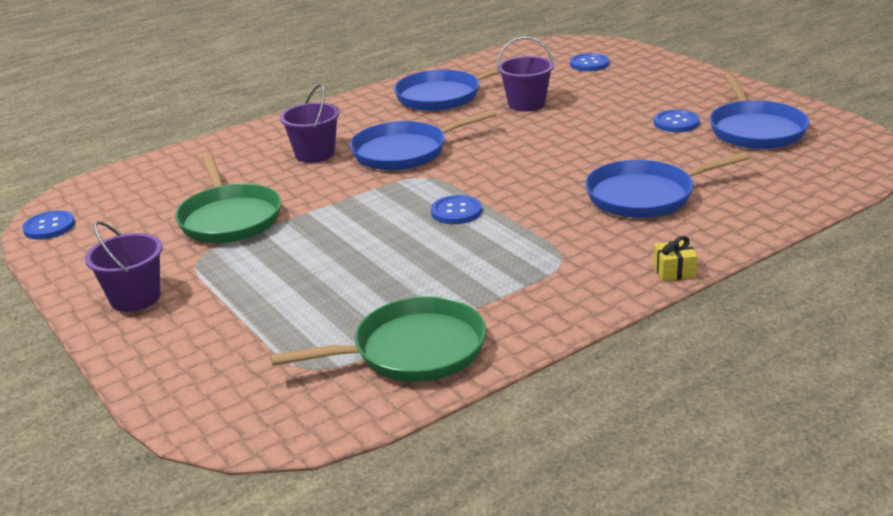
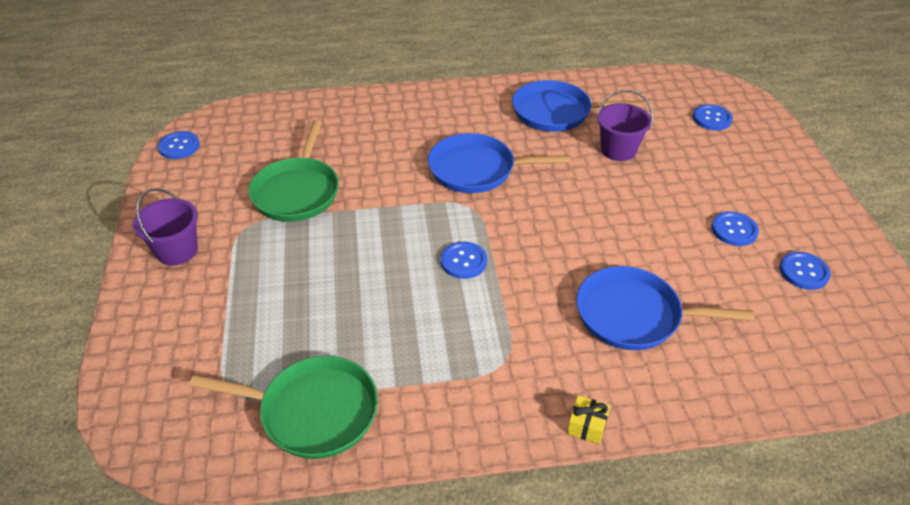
camera: 25 degrees right, 15 degrees up
(315, 154) = (408, 143): purple bucket -> none
(755, 130) = (803, 272): blue pan -> blue button

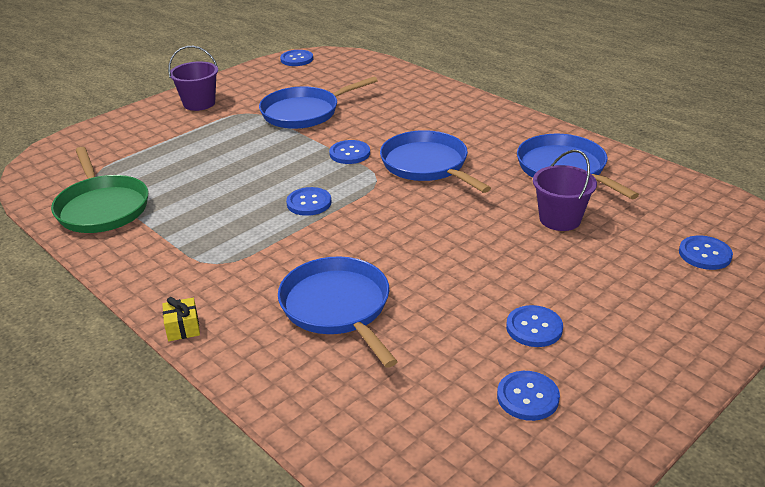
camera: 55 degrees right, 10 degrees down
(297, 191) = (304, 112): green pan -> blue pan
(408, 200) = (349, 153): none -> blue button

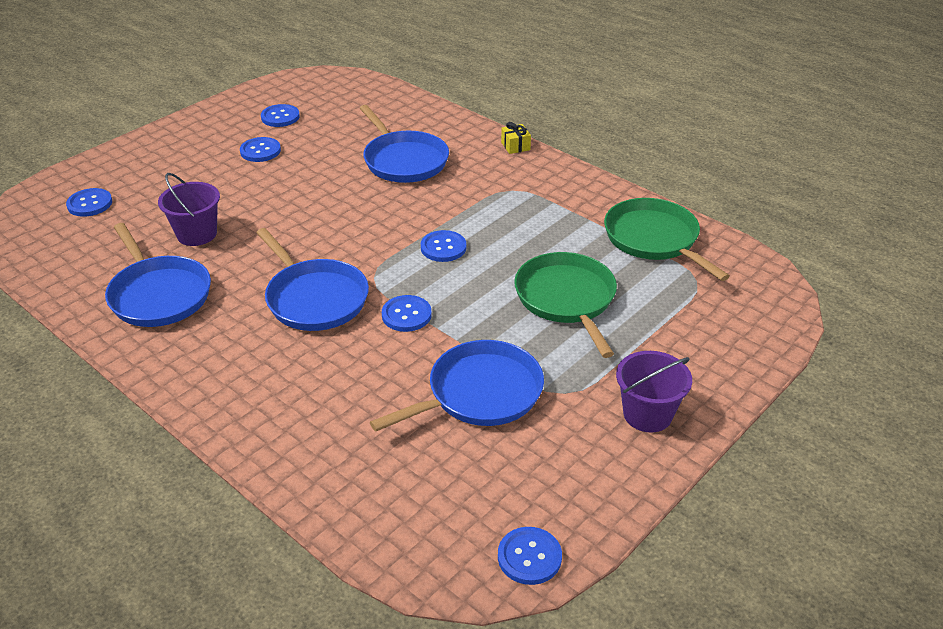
camera: 175 degrees right, 5 degrees up
(215, 162) = (566, 299): none -> green pan

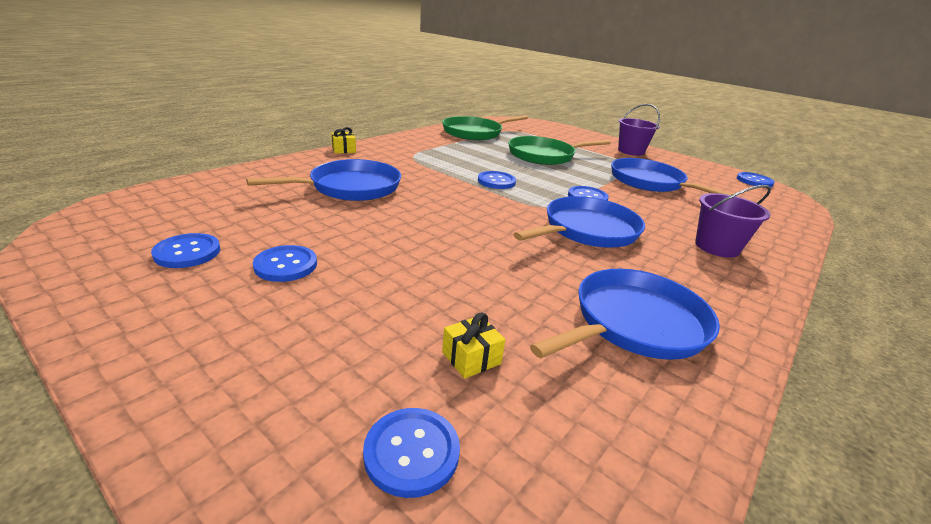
camera: 95 degrees left, 10 degrees down
(146, 221) = (471, 358): none -> yellow gift
(197, 234) = (498, 304): purple bucket -> purple bucket (717, 247)

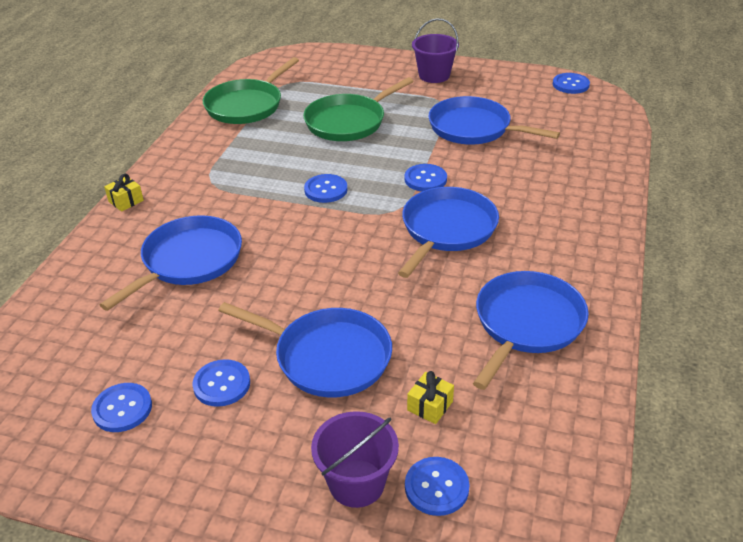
camera: 20 degrees left, 10 degrees up
(400, 279) = (327, 357): none -> blue pan
(717, 247) = (561, 206): purple bucket -> purple bucket (356, 483)

